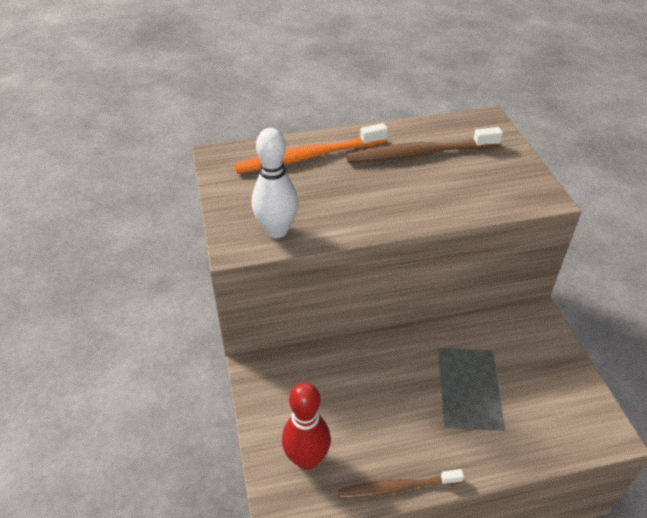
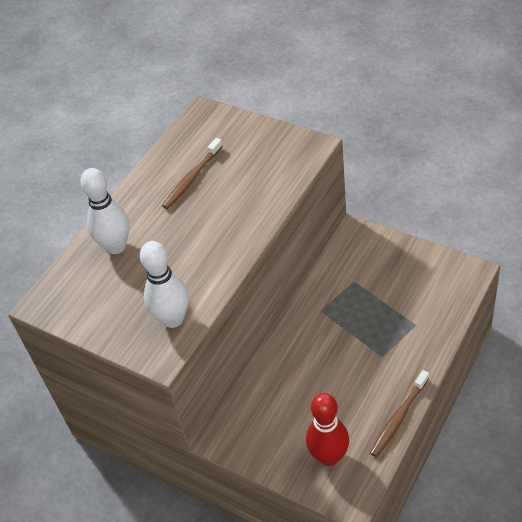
camera: 40 degrees left, 5 degrees up
(308, 157) = (116, 246): orange toothbrush -> white bowling pin
(419, 153) = (192, 178): brown toothbrush -> brown toothbrush, size x0.64

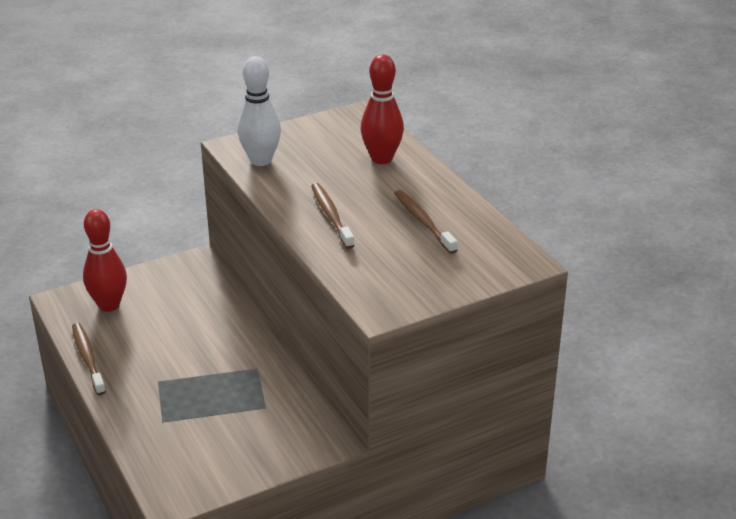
camera: 115 degrees right, 15 degrees down
(116, 246) = (382, 159): white bowling pin -> red bowling pin
(222, 228) = (331, 215): none -> brown toothbrush

